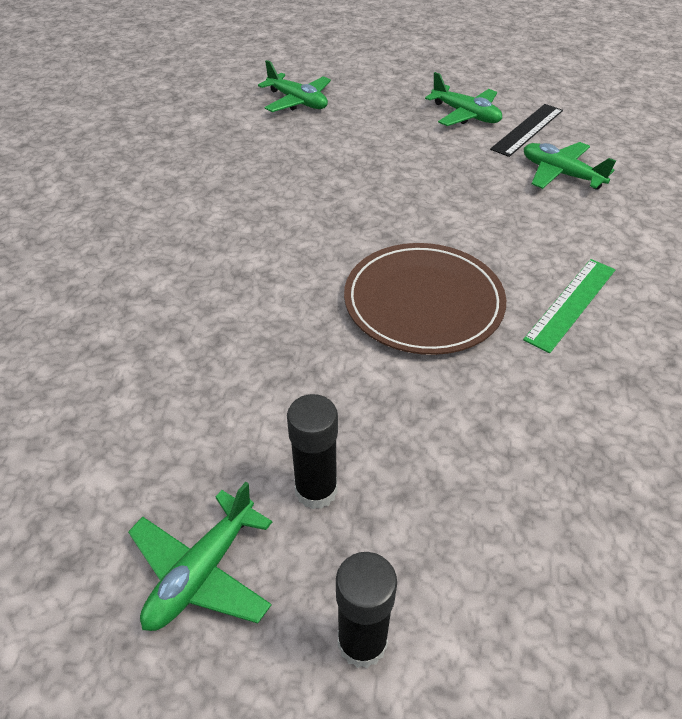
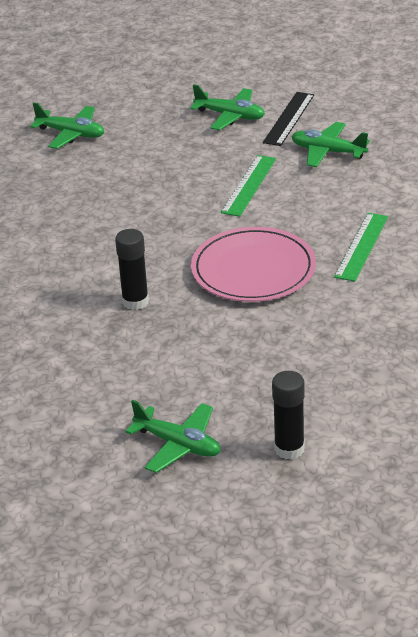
camera: 15 degrees left, 10 degrees down
(202, 572) = (178, 444): green plane -> green plane turned 75 degrees counterclockwise
(316, 490) = (228, 391): black glue stick -> black glue stick (135, 301)
(423, 302) = (253, 270): brown plate -> pink plate
(457, 193) = (249, 185): none -> green ruler

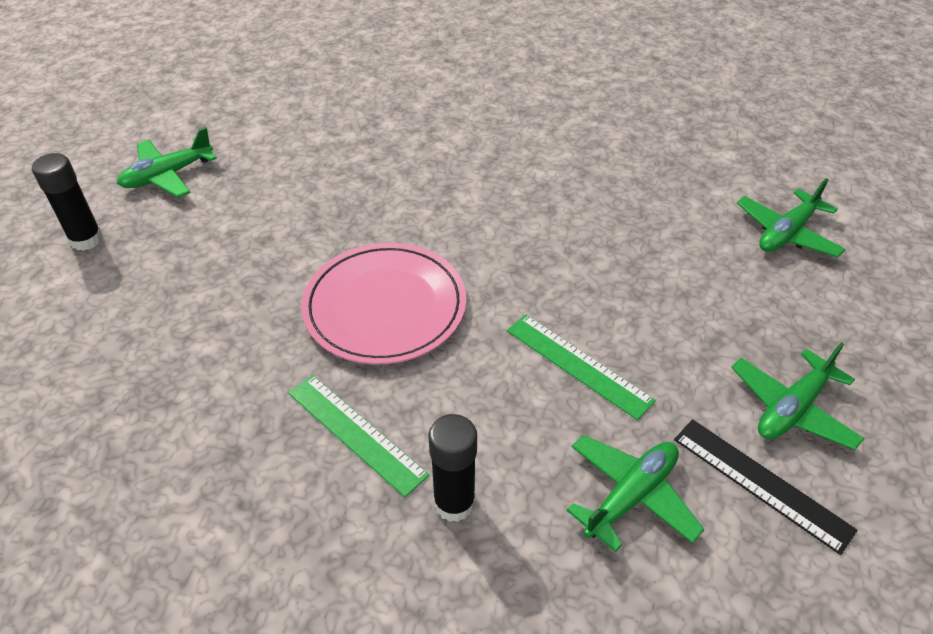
camera: 110 degrees right, 10 degrees up
(135, 301) = (397, 201): black glue stick -> black glue stick (454, 503)

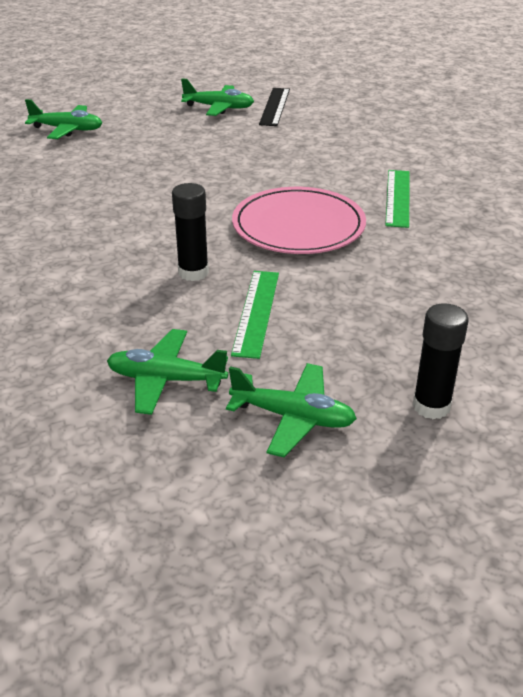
camera: 125 degrees left, 10 degrees down
(454, 503) = (391, 161): black glue stick -> black glue stick (193, 272)
(578, 365) = (260, 157): green ruler -> green ruler (256, 312)
(630, 496) = (324, 127): green plane -> green plane (166, 380)

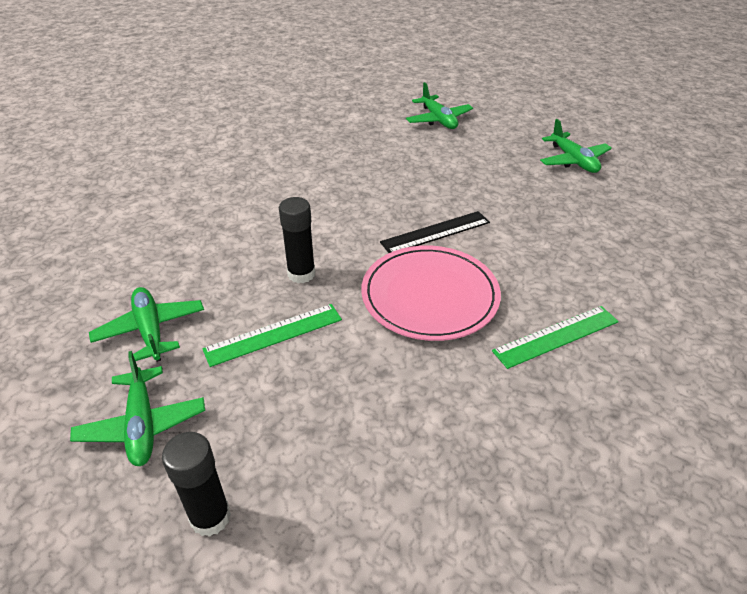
camera: 55 degrees right, 5 degrees up
(275, 106) = (622, 185): black ruler -> black ruler (435, 232)

